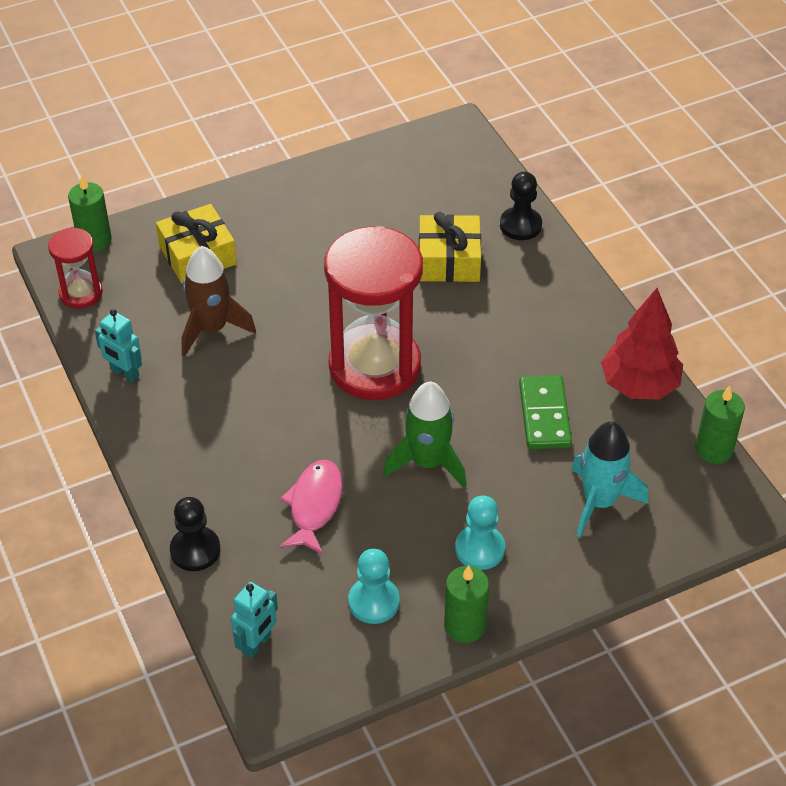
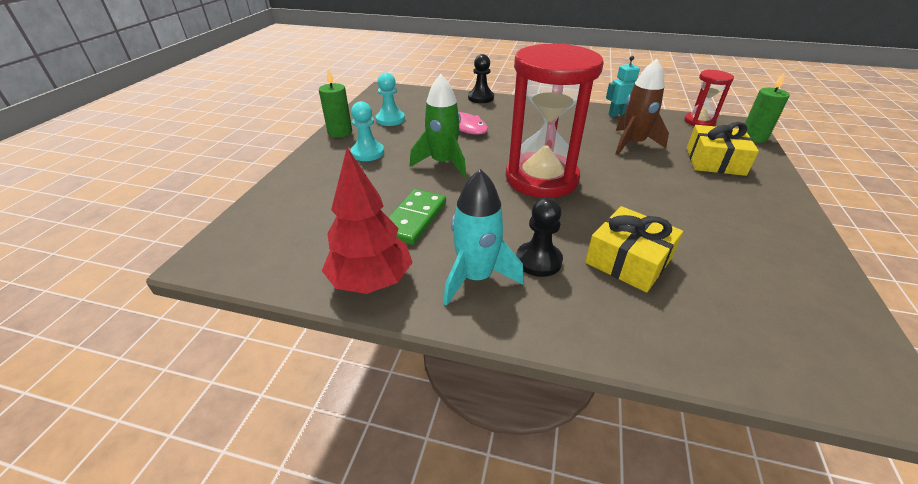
camera: 130 degrees right, 10 degrees down
(257, 644) = (415, 94): turquoise robot -> none
(520, 225) = (650, 337): black pawn -> black pawn (538, 260)
(544, 415) = (414, 219): green domino -> green domino turned 75 degrees clockwise
(599, 502) = (324, 202): turquoise rocket -> turquoise rocket (476, 277)
(714, 449) = (264, 279): green candle -> none

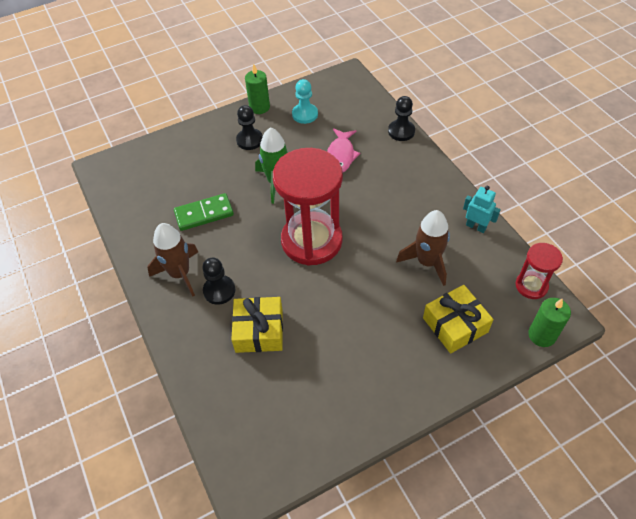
camera: 50 degrees right, 15 degrees up
(367, 153) = (249, 140): turquoise pawn -> black pawn
(371, 281) = (140, 236): red tree -> none
(476, 277) = (180, 274): turquoise rocket -> brown rocket

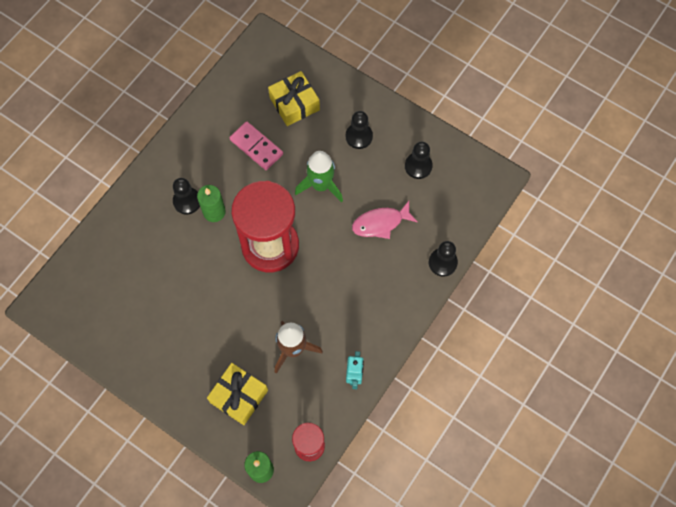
camera: 60 degrees right, 15 degrees up
(180, 274) = (189, 164): brown rocket -> none
(204, 214) = (256, 147): green domino -> pink domino
(259, 107) = (405, 122): green candle -> green candle (214, 212)
(259, 331) = (165, 250): yellow gift -> yellow gift (294, 104)
(305, 114) = (418, 166): turquoise pawn -> black pawn

